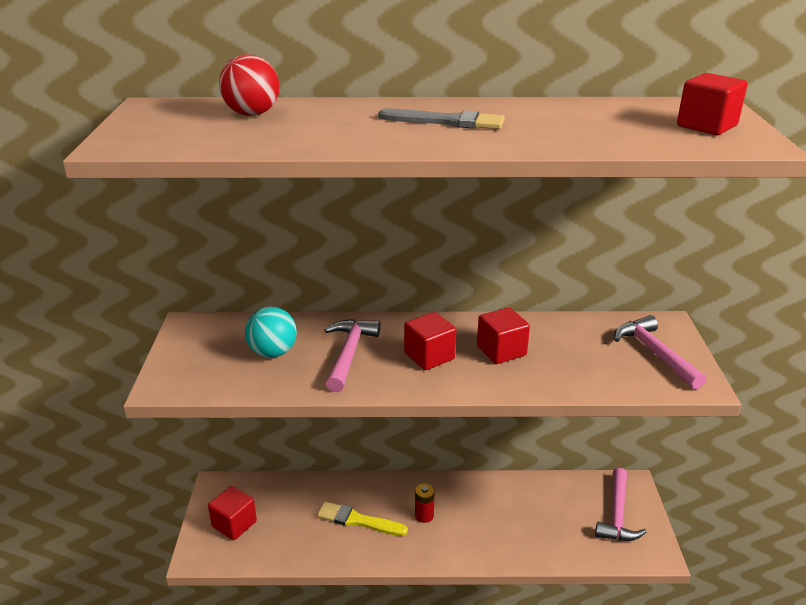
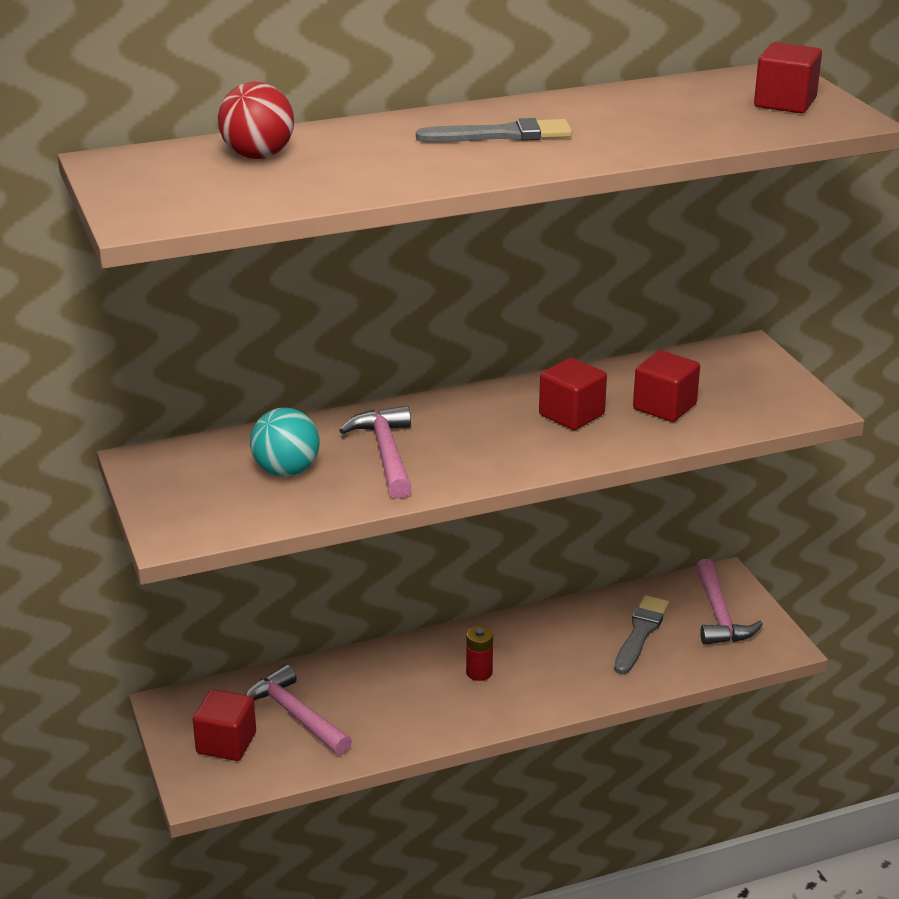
camera: 20 degrees left, 0 degrees up
(358, 520) = (394, 698): yellow brush -> none
(429, 356) = (488, 437): red cube -> red cube (664, 407)
(552, 514) = (640, 633): none -> grey brush
(654, 353) = (749, 384): pink hammer -> pink hammer (295, 715)

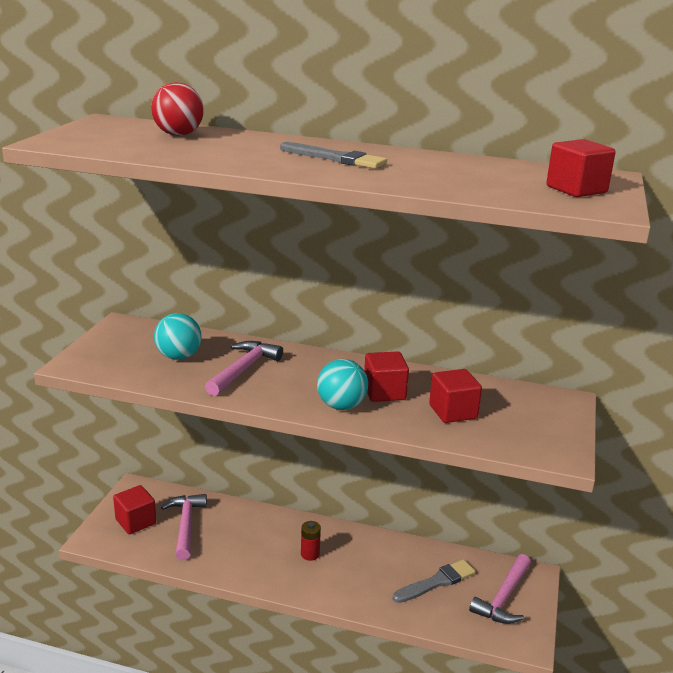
camera: 35 degrees right, 5 degrees down
(551, 449) = (341, 406): none -> turquoise ball

